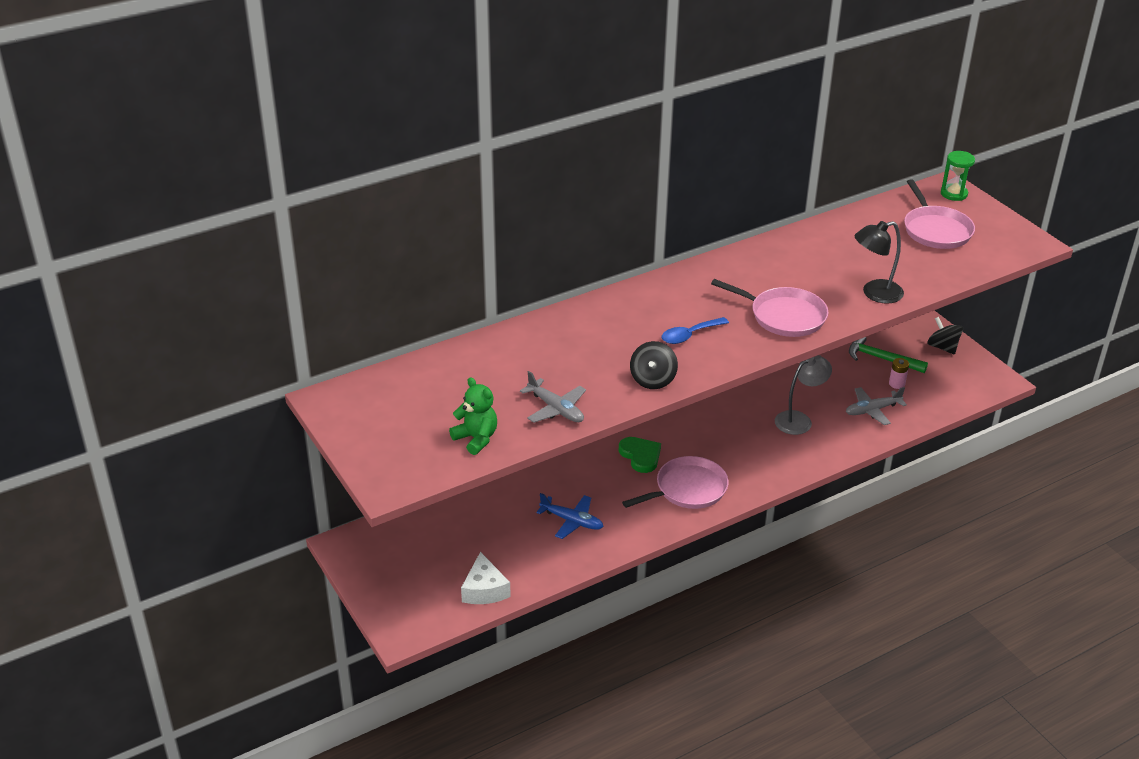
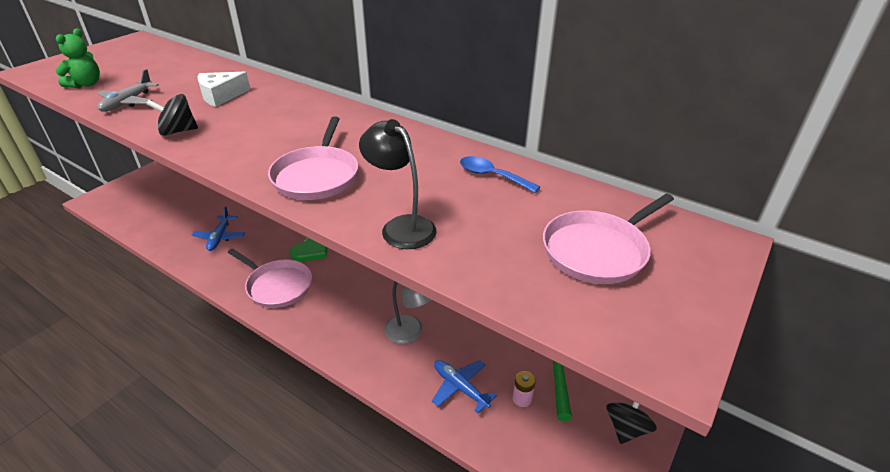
camera: 65 degrees right, 0 degrees up
(484, 590) = (137, 219): white cheese -> white cheese (221, 96)
(689, 335) = (258, 135): blue spoon -> blue spoon (492, 176)
(872, 410) = (460, 387): grey plane -> blue plane
(954, 194) = (712, 251): green hourglass -> none

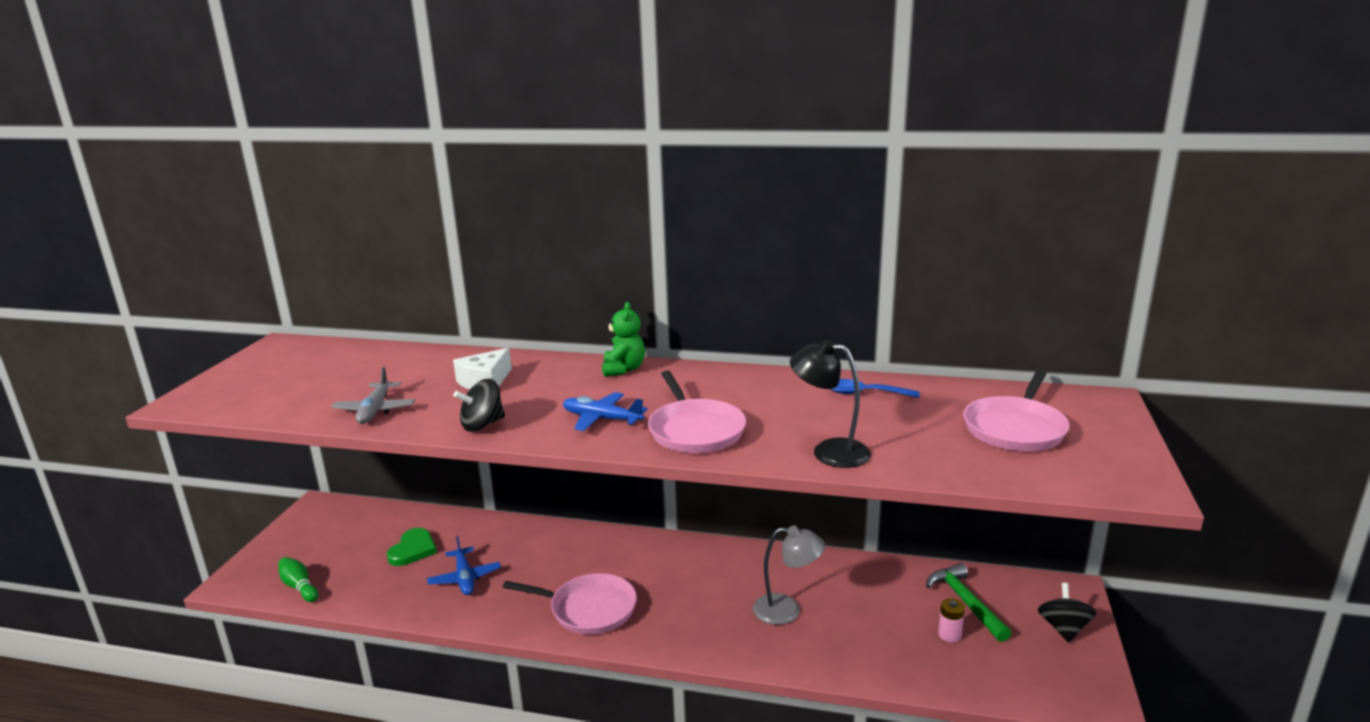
camera: 20 degrees left, 15 degrees down
(86, 84) = (288, 403): green teddy bear -> green teddy bear (623, 369)
(125, 214) = (299, 587): none -> green bowling pin
(311, 250) = (598, 560): green heart -> green heart (413, 550)
(460, 387) = (881, 645): blue plane -> blue plane (602, 419)

